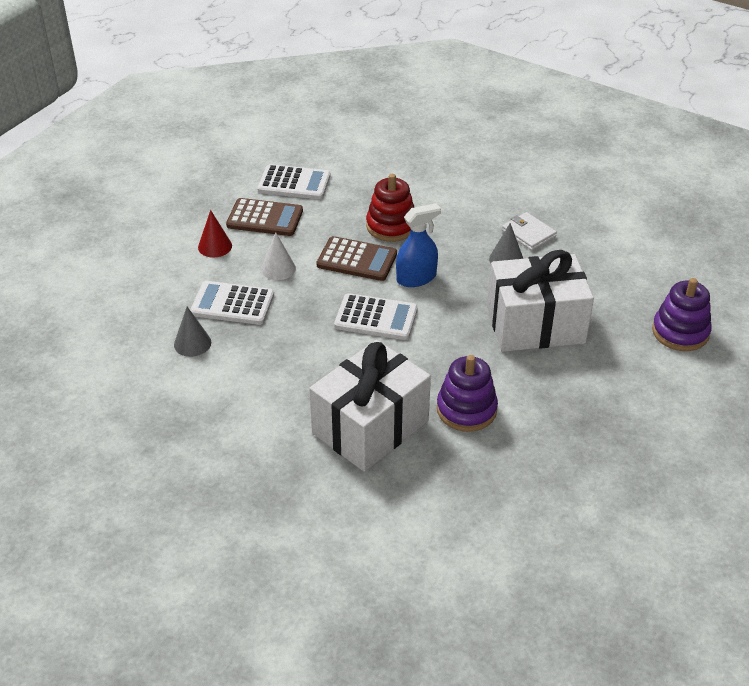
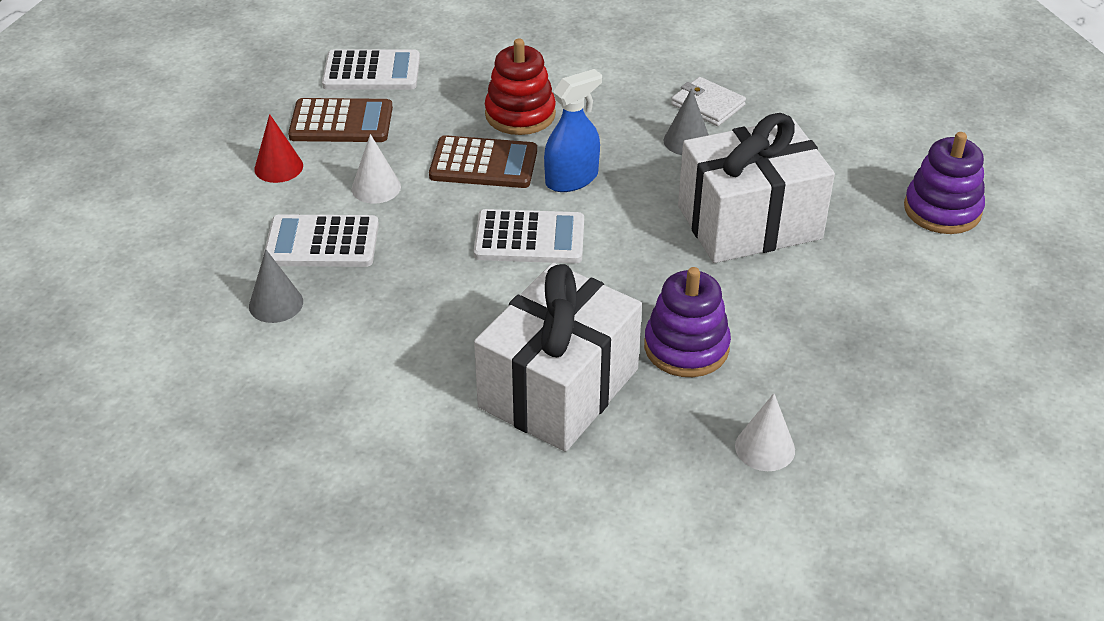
camera: 10 degrees left, 0 degrees up
(503, 488) = (765, 448): none -> white cone

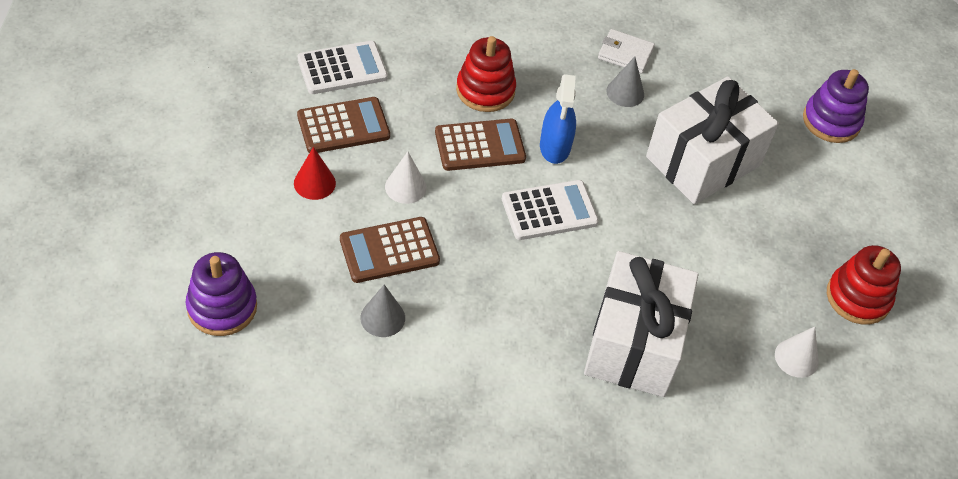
camera: 25 degrees left, 10 degrees up
(322, 243) = (389, 250): white calculator -> brown calculator
(571, 179) = (555, 147): blue spray bottle -> blue spray bottle turned 150 degrees clockwise
(686, 347) = (707, 285): purple stacking toy -> purple stacking toy (222, 307)
(885, 400) = (858, 297): none -> red stacking toy

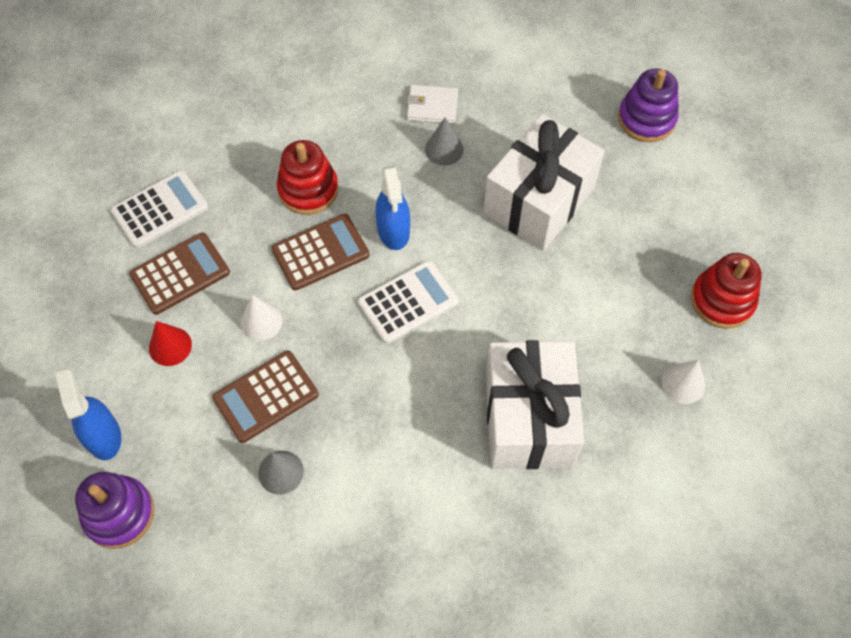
camera: 10 degrees left, 10 degrees up
(229, 239) = (103, 436): none -> blue spray bottle

